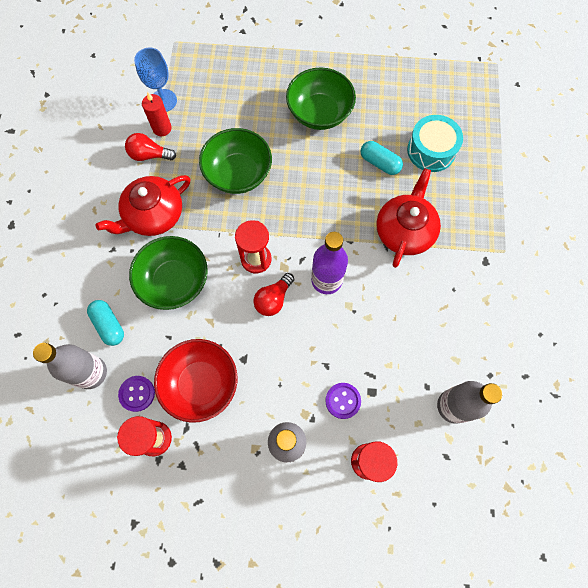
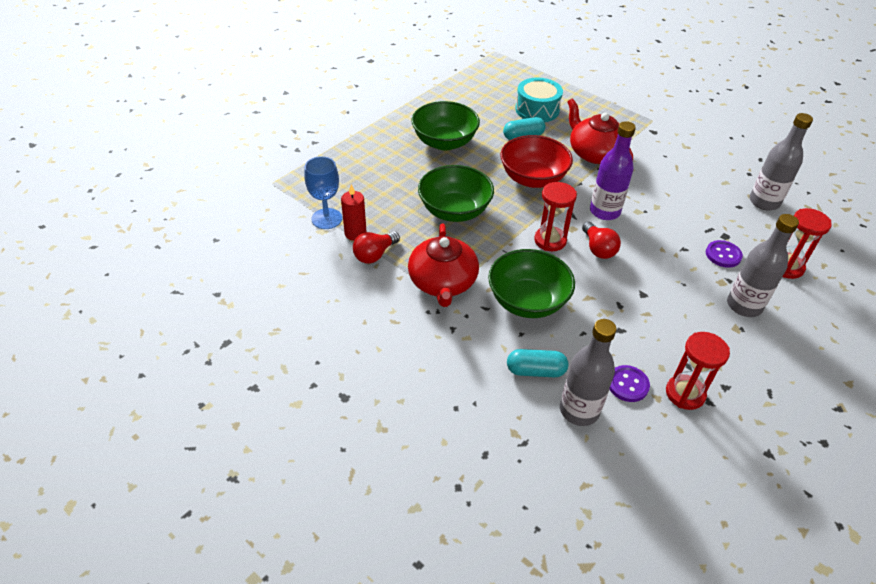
camera: 55 degrees left, 25 degrees down
(201, 384) = (648, 333): red bowl -> red bowl (533, 178)

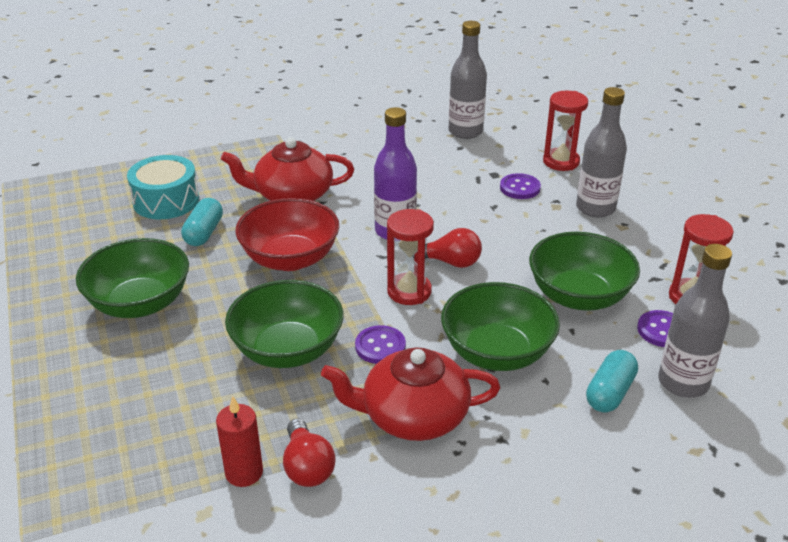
camera: 60 degrees left, 10 degrees down
(326, 219) = (181, 496): blue goblet -> none
(442, 282) = (413, 415): red teapot -> red teapot turned 150 degrees clockwise
(489, 247) = (380, 346): none -> purple button
(624, 326) = (579, 296): none -> green bowl

